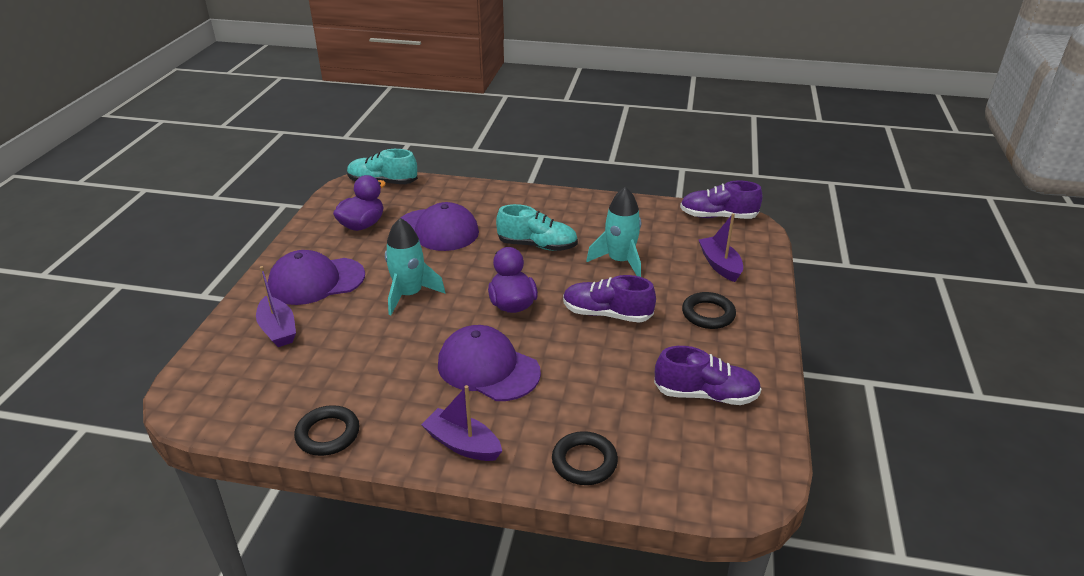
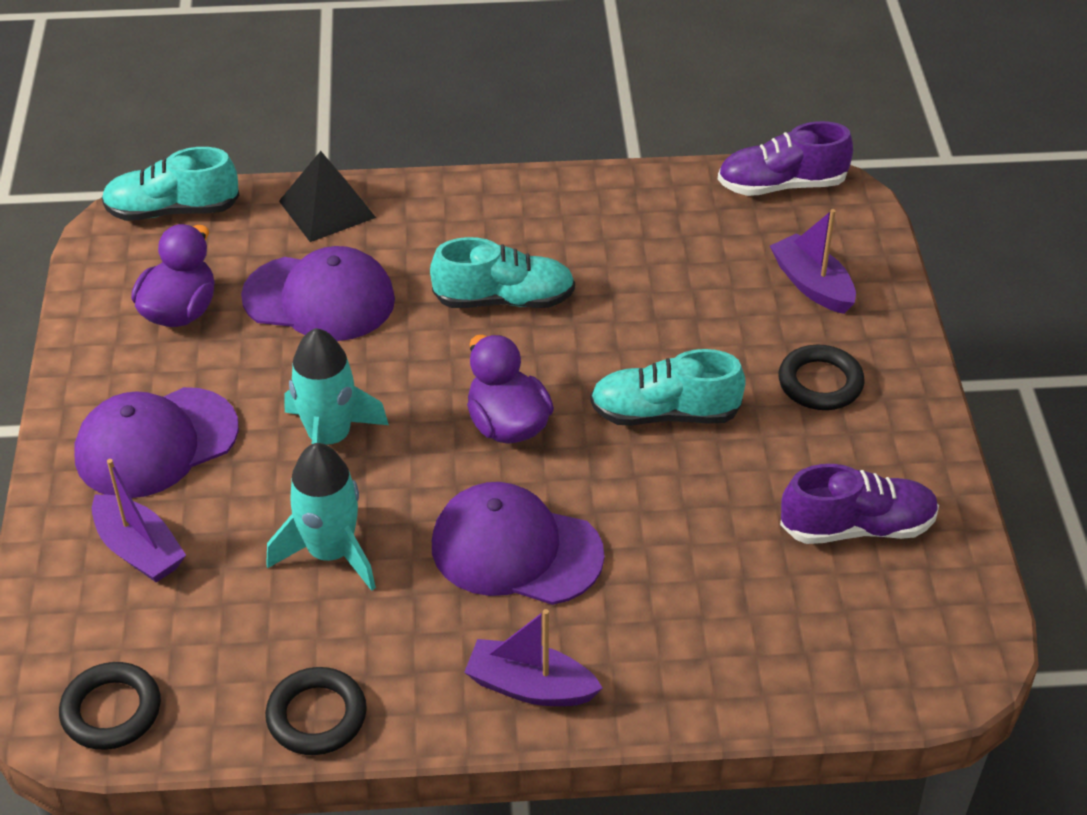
camera: 15 degrees left, 10 degrees up
(461, 192) = (327, 209): none -> black pyramid
(584, 462) = (718, 675): black ring -> black ring (111, 711)
(606, 314) = (664, 413): purple shoe -> turquoise shoe
(619, 261) = (650, 307): turquoise rocket -> turquoise rocket (330, 553)

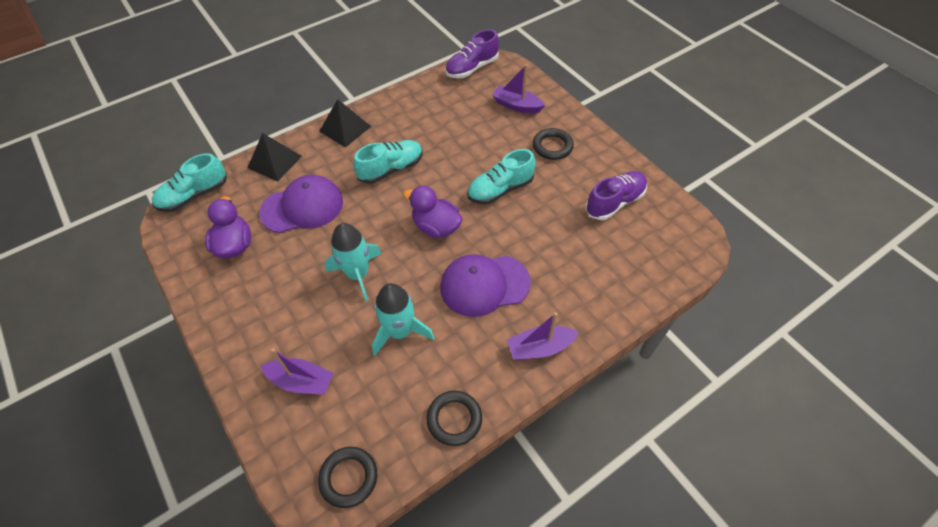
camera: 30 degrees left, 10 degrees up
(156, 443) = (270, 320): purple cap -> none
(477, 201) = (345, 128): none -> black pyramid

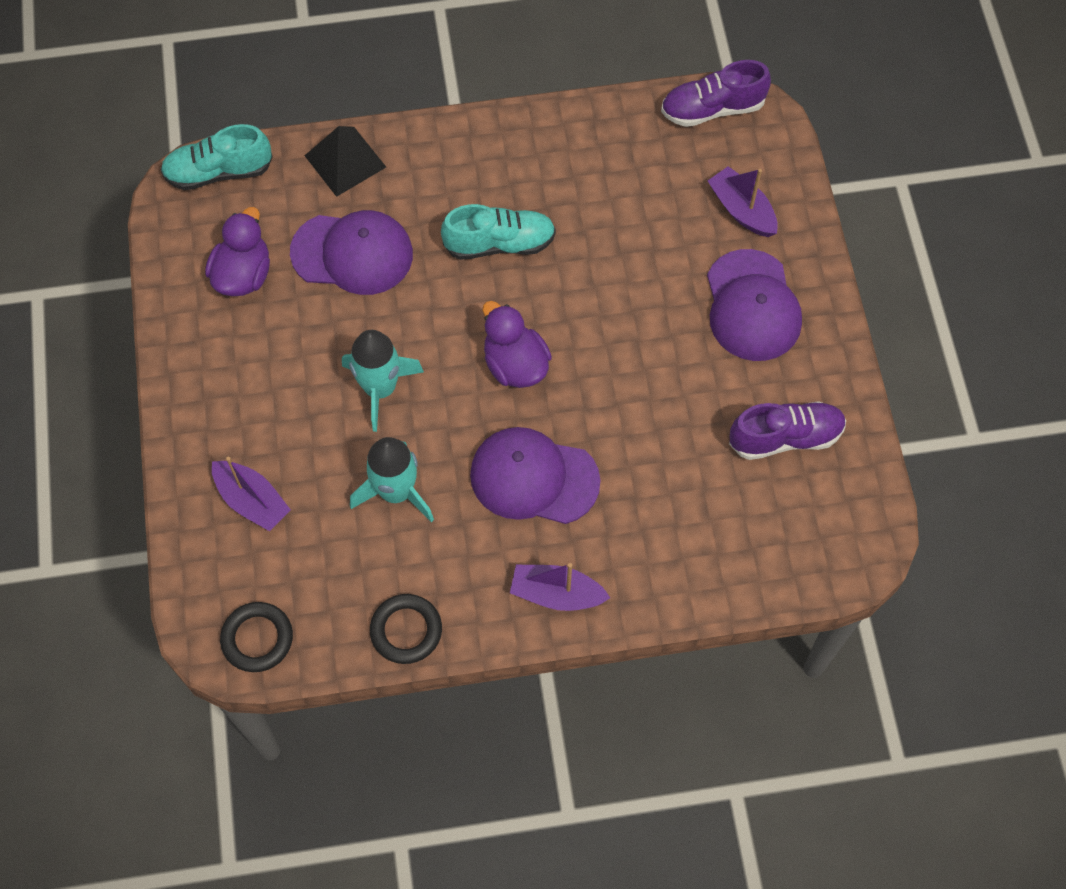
camera: 25 degrees right, 10 degrees up
(345, 128) = (467, 144): black pyramid -> none
(500, 189) = (634, 345): turquoise shoe -> none
(552, 146) = (752, 306): black ring -> purple cap

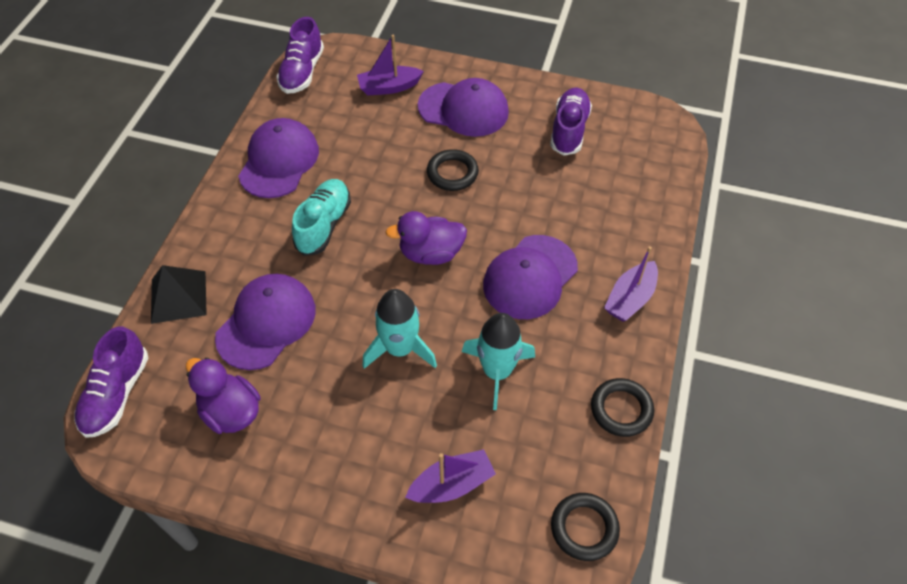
camera: 65 degrees left, 10 degrees down
(219, 172) = (116, 394): turquoise shoe -> purple shoe
(564, 156) = (279, 161): none -> purple cap
(642, 337) = (452, 173): none -> black ring

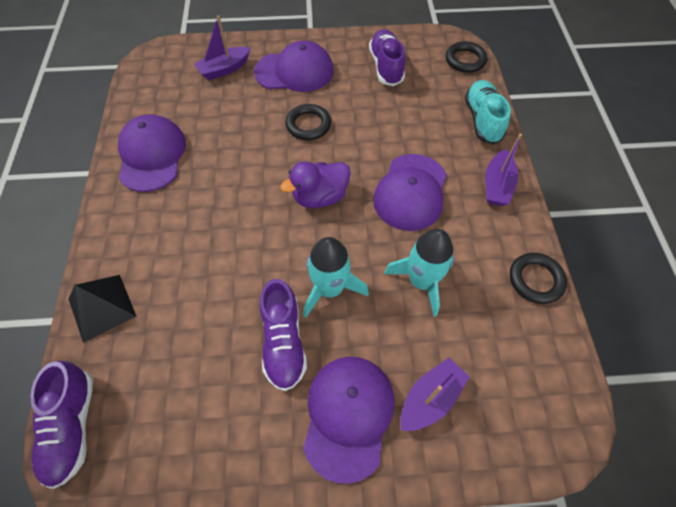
camera: 20 degrees left, 5 degrees up
(231, 411) = (197, 403): purple duck -> none
(266, 323) = (198, 305): purple cap -> purple cap (348, 415)
(302, 72) = (143, 75): purple shoe -> purple shoe (283, 342)
(324, 225) = (215, 199): turquoise shoe -> turquoise shoe (482, 120)
(584, 528) = (558, 396): black ring -> black ring (465, 60)

